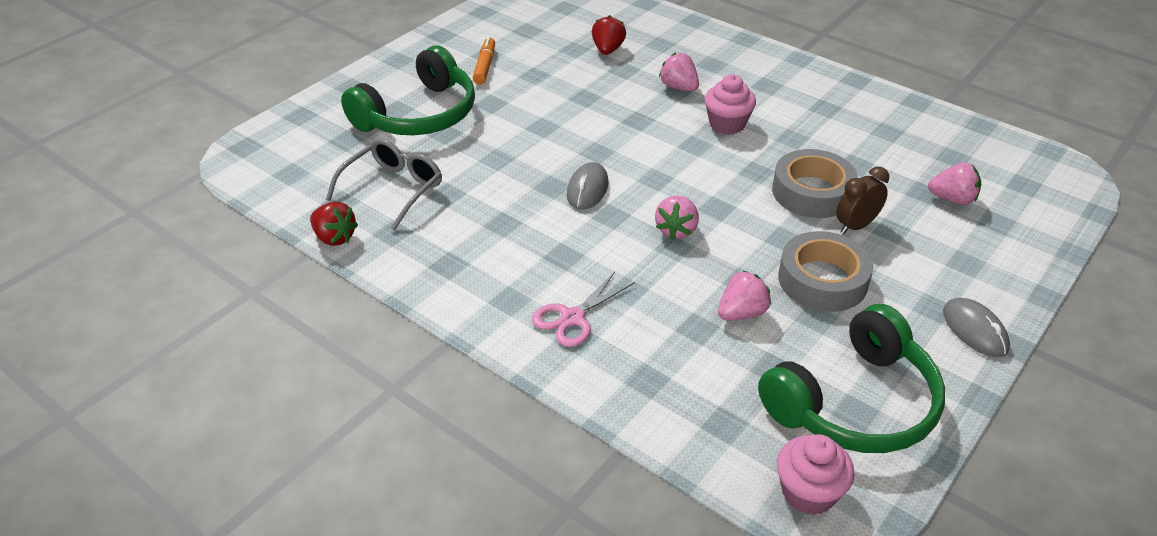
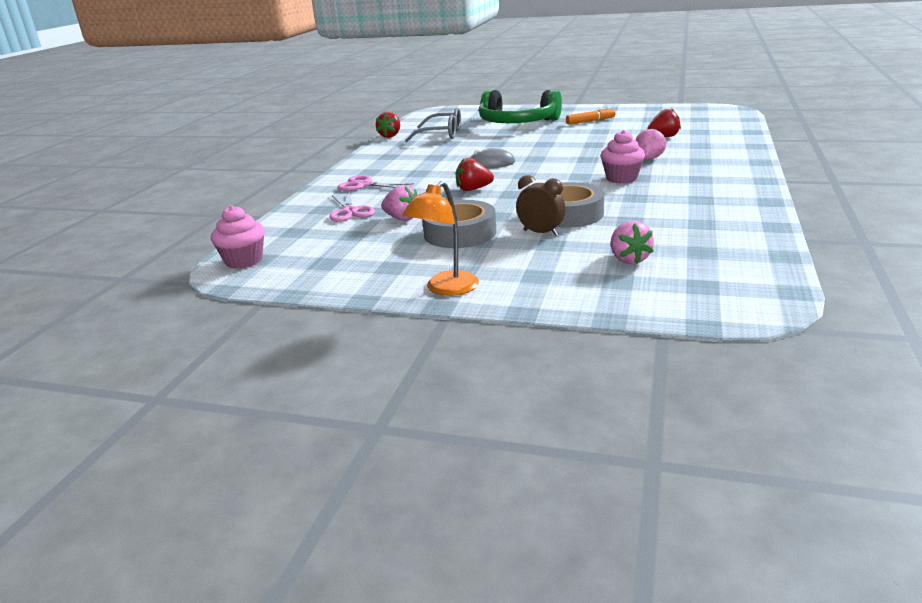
camera: 70 degrees right, 15 degrees down
(676, 230) = (473, 189): pink strawberry -> red strawberry
(680, 354) = (350, 211): none -> pink scissors
(855, 403) = (332, 261): green headphones -> none
(974, 330) = (446, 289): grey mouse -> orange lamp

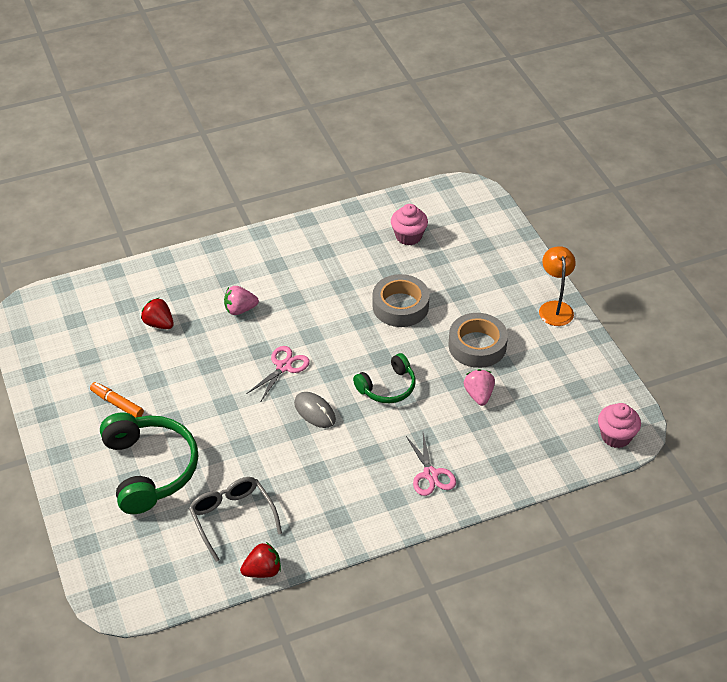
camera: 130 degrees left, 20 degrees up
(350, 211) = (492, 439): pink scissors -> pink scissors (283, 367)
(446, 289) = (555, 308): orange lamp -> orange lamp turned 90 degrees counterclockwise
(473, 189) = (387, 387): red strawberry -> green headphones
(541, 233) = (444, 305): brown clock -> none
(621, 178) = (302, 307): pink cupcake -> pink cupcake (408, 236)
(629, 259) = (452, 250): pink strawberry -> none

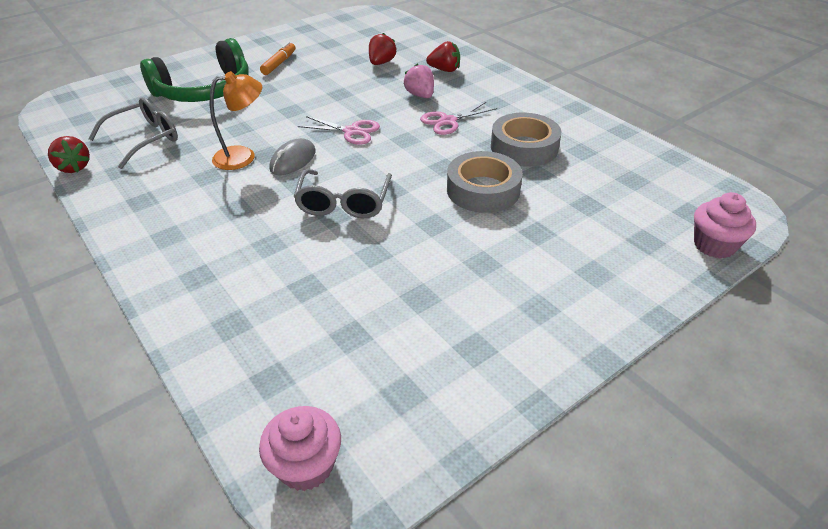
camera: 75 degrees right, 5 degrees down
(198, 282) = (444, 70): none -> red strawberry
(387, 387) = (344, 202): green headphones -> grey glasses
(408, 236) = (608, 176): pink cupcake -> pink cupcake (714, 245)
(430, 474) = (206, 259): pink scissors -> pink scissors (448, 121)
(477, 345) = (446, 265): grey tape -> grey tape (524, 147)
(478, 395) = (354, 281): pink strawberry -> none
(555, 308) = (569, 337): orange lamp -> orange lamp (243, 157)

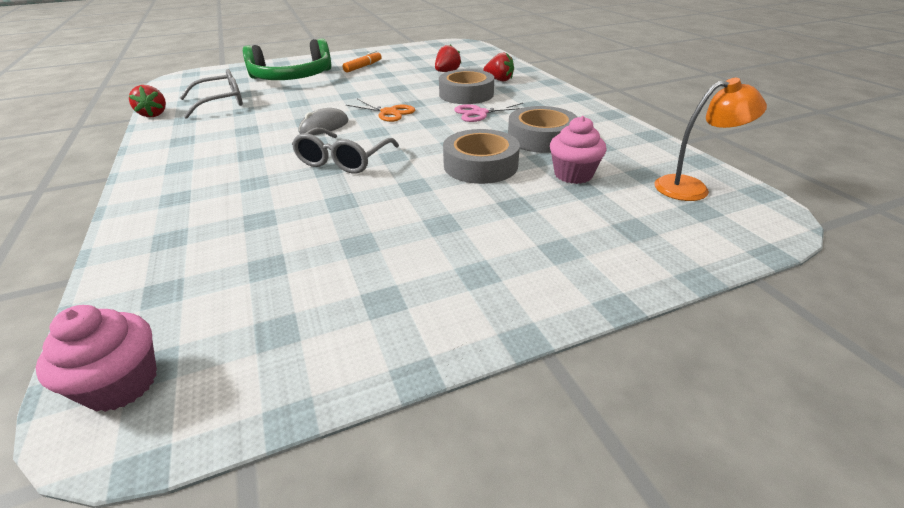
camera: 15 degrees right, 5 degrees down
(243, 157) = (286, 120): orange lamp -> orange lamp (692, 188)
(351, 131) = (389, 112): pink scissors -> orange scissors
(420, 95) = (466, 94): pink strawberry -> grey tape
(714, 245) = (718, 244): pink cupcake -> pink cupcake (573, 174)

